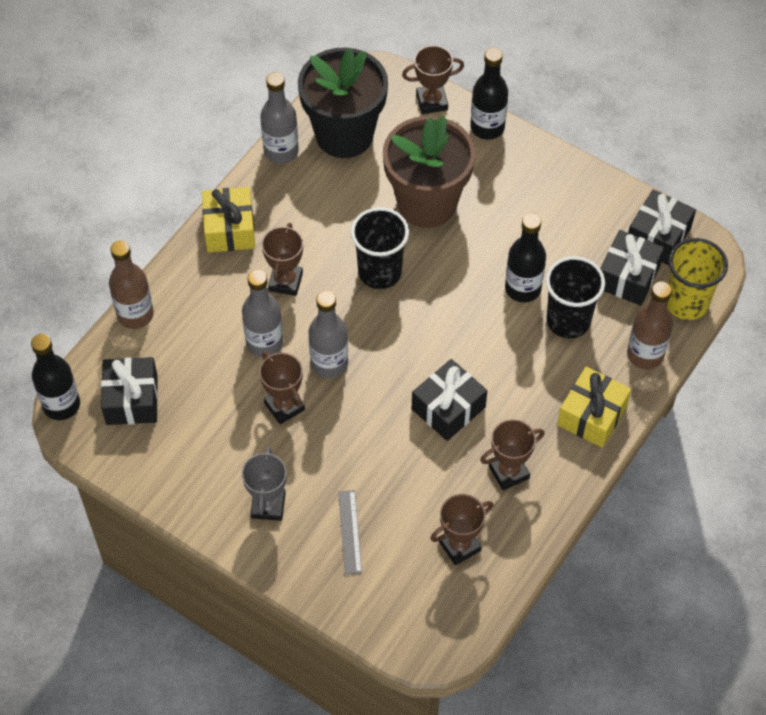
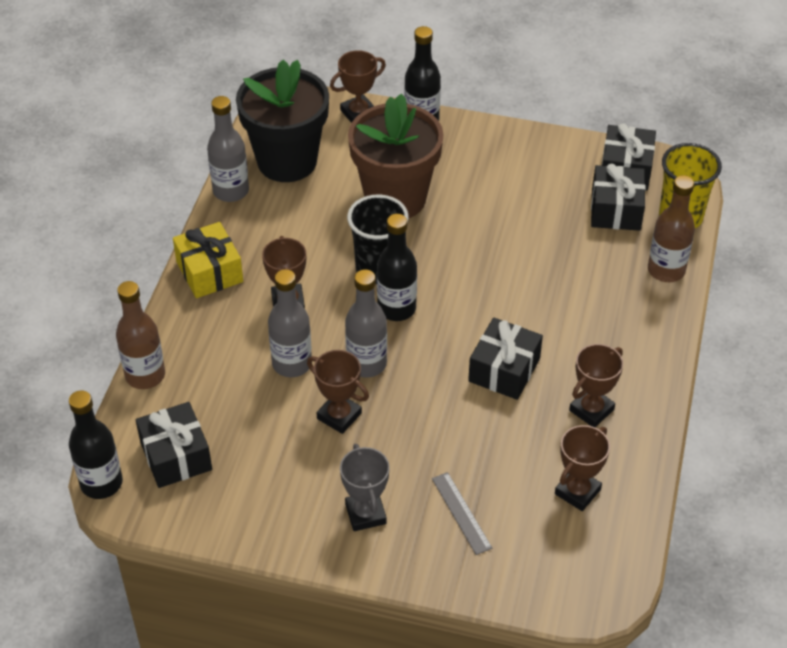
camera: 20 degrees left, 10 degrees down
(523, 288) = (523, 246): black bottle -> black bottle (396, 308)
(568, 321) = (580, 262): black cup -> none
(592, 415) = (644, 336): yellow gift -> none

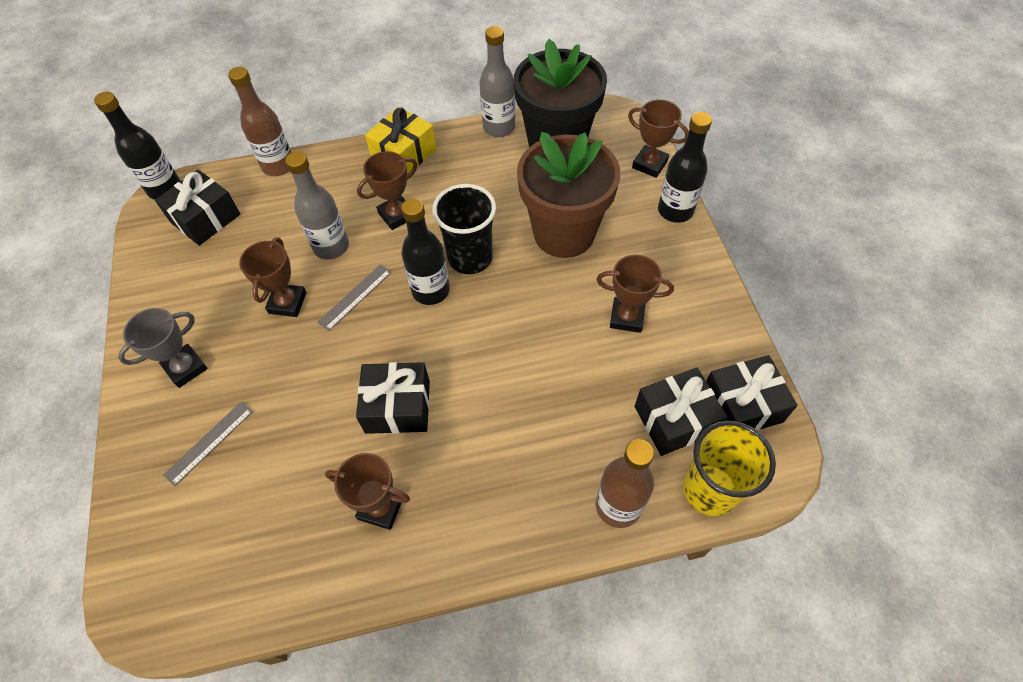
camera: 65 degrees right, 10 degrees up
(366, 364) = (355, 297): grey bottle -> grey ruler
(577, 492) = (268, 537): brown trophy -> brown trophy (627, 317)

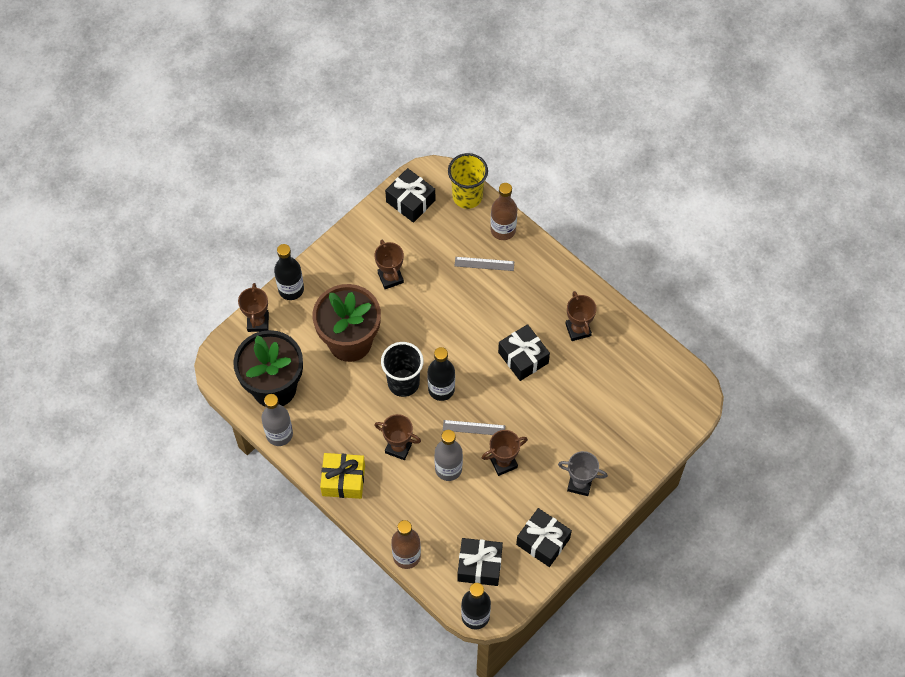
camera: 125 degrees left, 5 degrees up
(209, 442) = (607, 435): grey ruler -> grey ruler (484, 264)
(675, 419) = (439, 227): black gift -> black gift (543, 541)

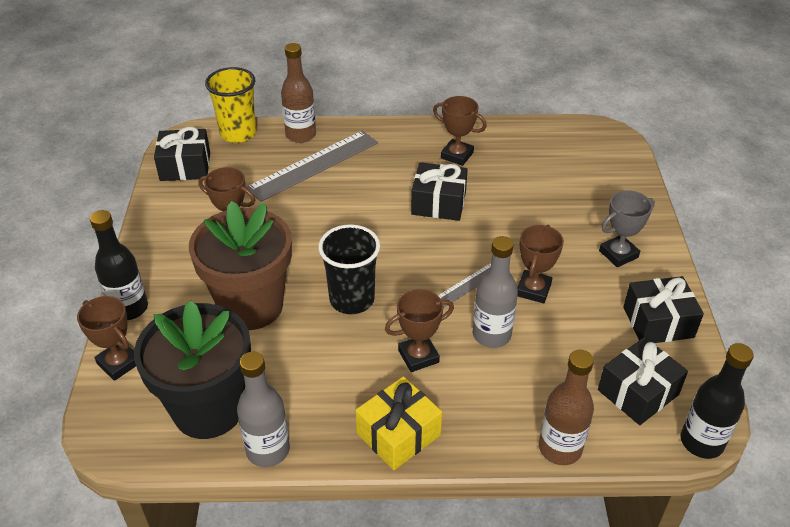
camera: 45 degrees left, 20 degrees down
(441, 389) = (396, 277): black bottle -> none
(484, 264) = (314, 165): grey ruler -> grey ruler, size x1.97

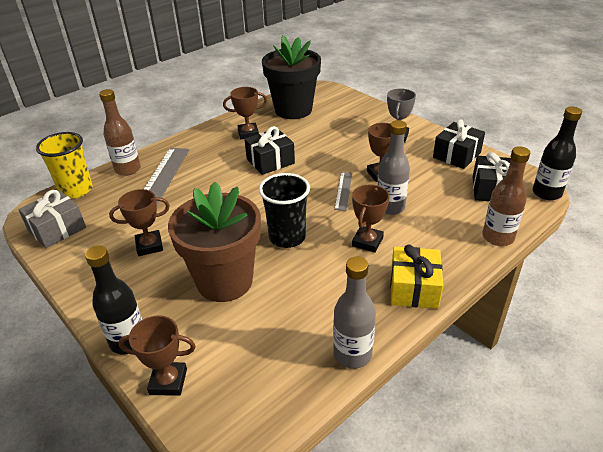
camera: 40 degrees left, 5 degrees down
(185, 166) = (57, 229): black gift -> grey gift
(208, 409) = (279, 361): black flower pot -> black flower pot (293, 110)

